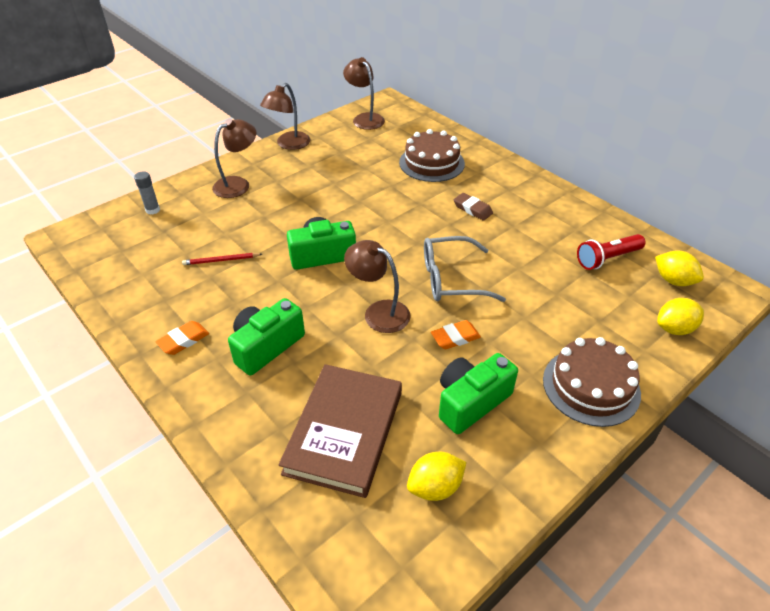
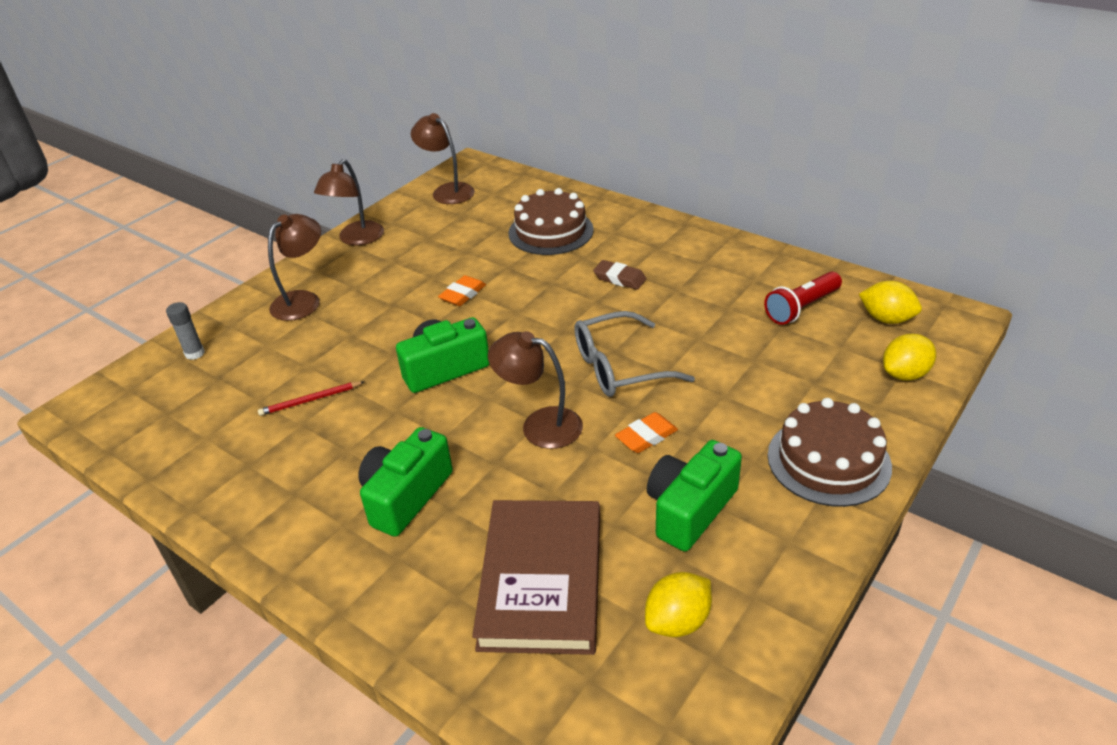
camera: 10 degrees left, 5 degrees down
(183, 340) = (291, 511): orange eraser -> orange eraser (463, 294)

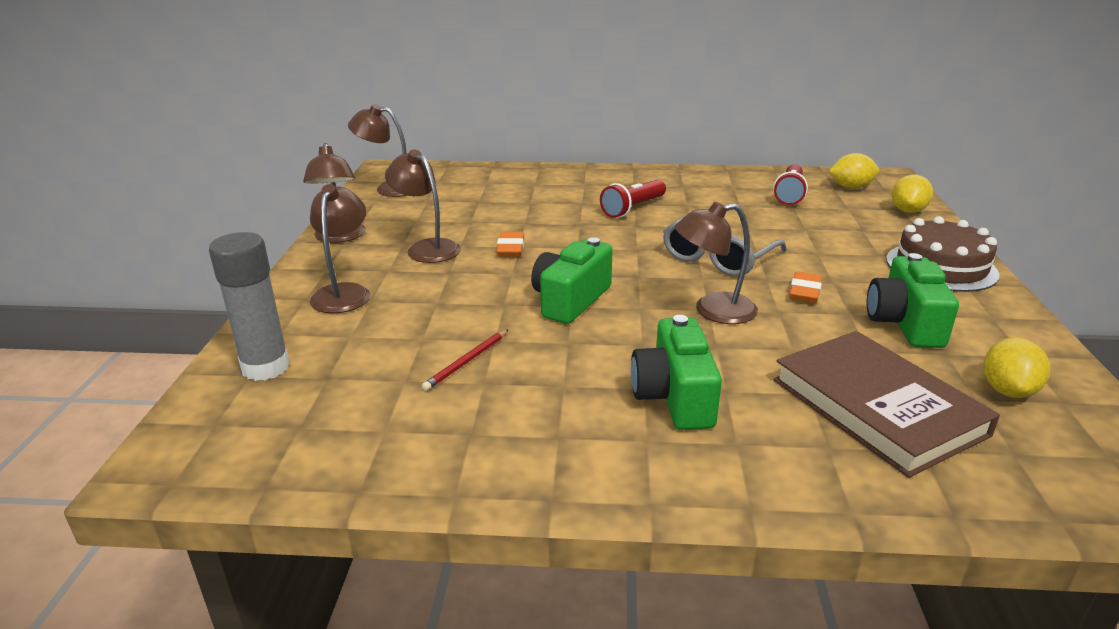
camera: 35 degrees left, 10 degrees down
(195, 353) = (265, 367): grey glue stick -> grey glue stick, size x1.87
(403, 272) = (427, 248): none -> brown lamp
(550, 231) = (529, 194): brown cake -> none
(619, 278) = (633, 208): brown eraser -> red flashlight

